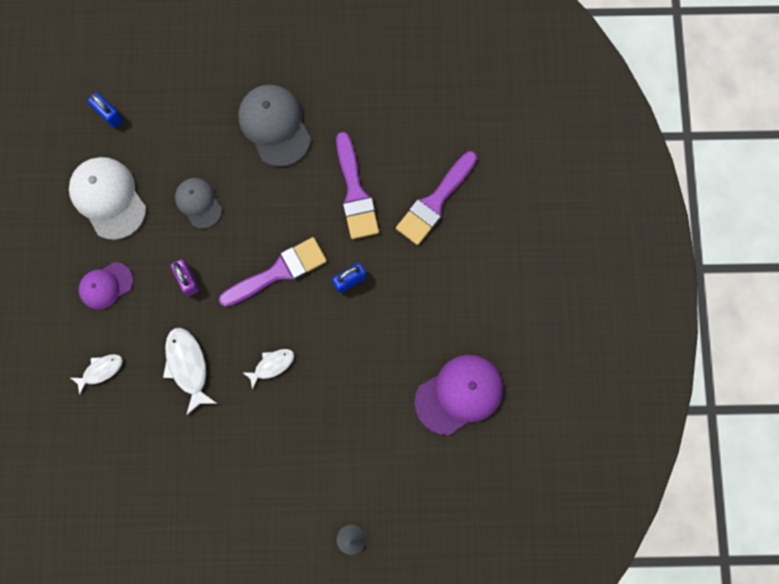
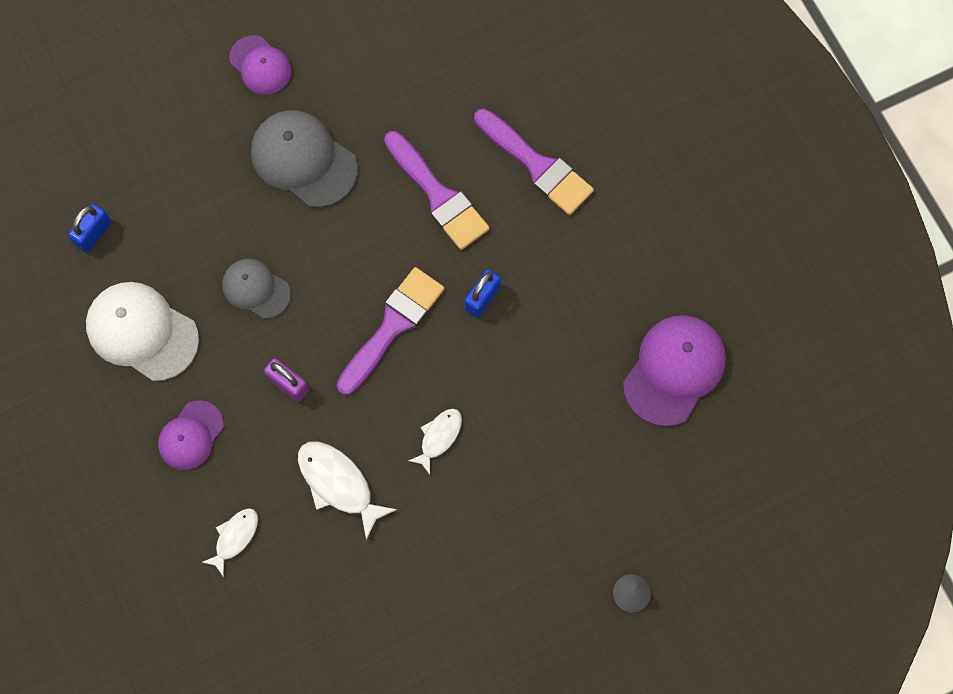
camera: 25 degrees left, 5 degrees down
(109, 115) = (93, 233): blue padlock -> blue padlock turned 75 degrees counterclockwise
(278, 45) = (260, 65): none -> purple cap
(435, 202) = (537, 165): purple brush -> purple brush turned 60 degrees counterclockwise

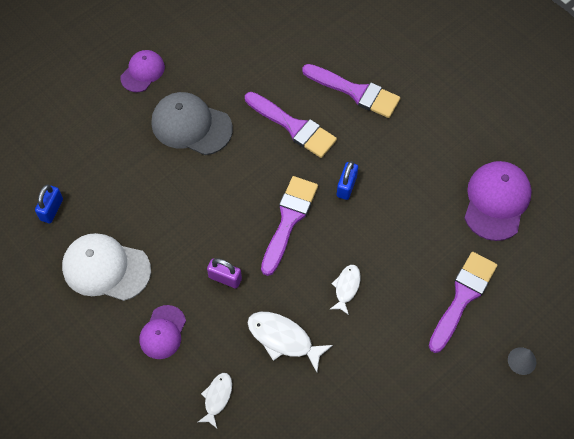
camera: 15 degrees left, 10 degrees down
(256, 289) = (182, 219): grey cap -> none
(260, 65) = (142, 72): purple cap -> purple cap turned 90 degrees counterclockwise
(584, 489) = (462, 297): none -> purple brush

